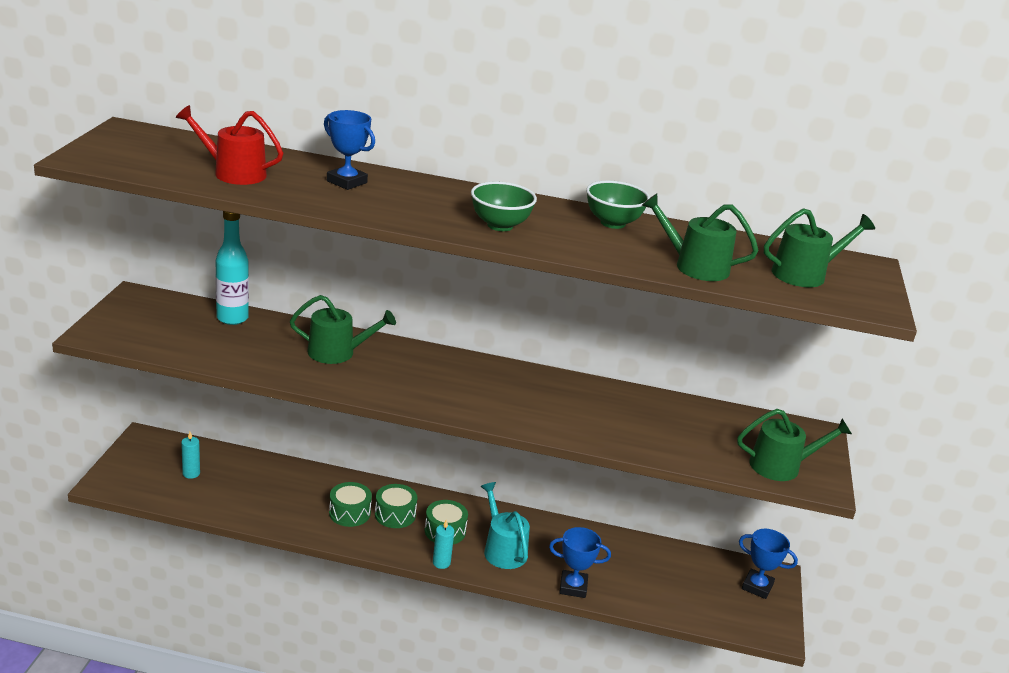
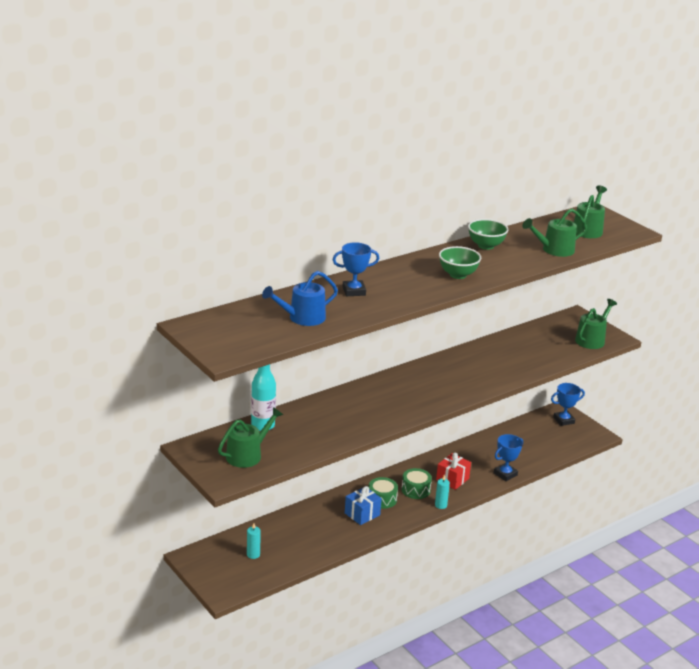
camera: 45 degrees left, 0 degrees up
(234, 173) = (302, 318): red watering can -> blue watering can
(337, 352) = (346, 408): green watering can -> green watering can (247, 455)
(349, 513) = (362, 514): green drum -> blue gift
(503, 549) = (452, 479): turquoise watering can -> red gift

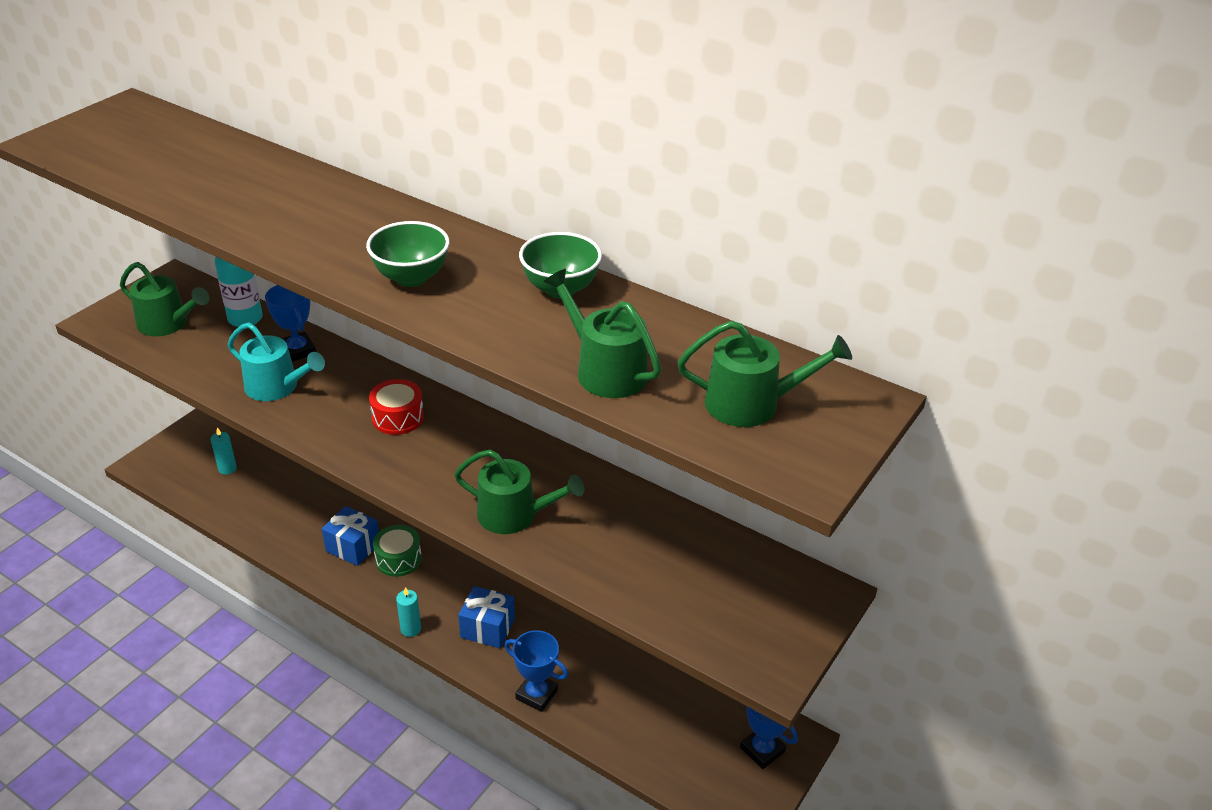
camera: 70 degrees right, 10 degrees up
(302, 318) = (181, 173): blue watering can -> none
(345, 424) = (276, 387): none -> turquoise watering can
(354, 291) = (292, 196): blue trophy -> blue trophy (297, 351)
(398, 391) = (398, 417): none -> red drum
(415, 490) = (439, 591): green drum -> none
(452, 479) = (487, 628): red gift -> blue gift
(592, 340) = (736, 632): green watering can -> green watering can (514, 515)

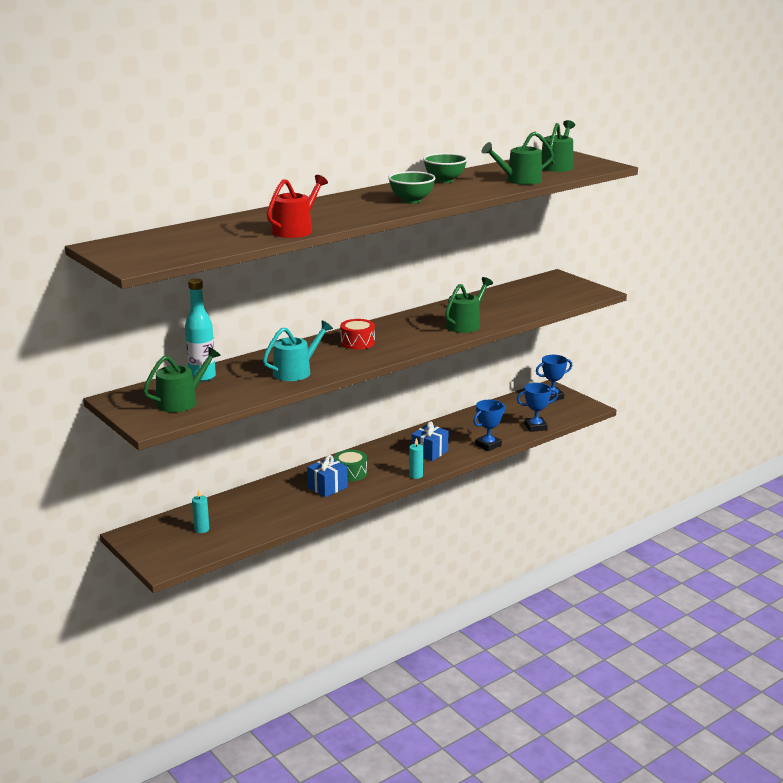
camera: 70 degrees left, 15 degrees down
(216, 211) = (295, 230): none -> red watering can
(297, 351) = (259, 364): blue trophy -> blue trophy (535, 427)

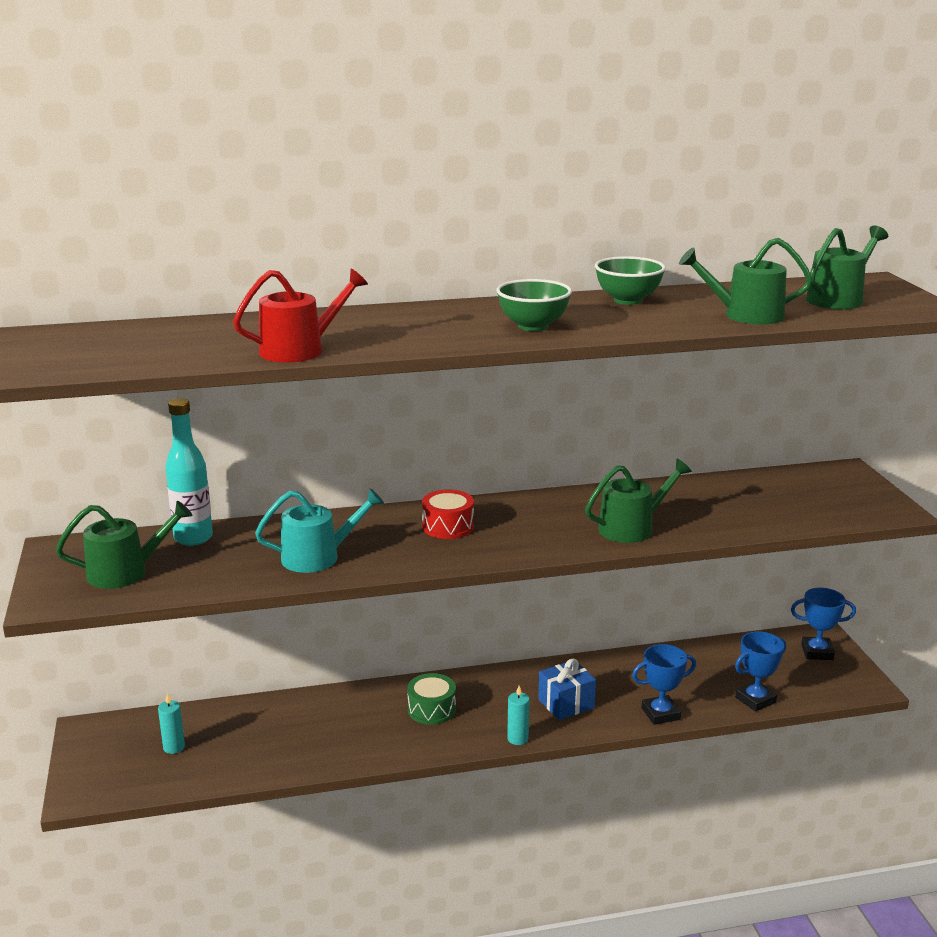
camera: 25 degrees right, 0 degrees up
(327, 487) = (383, 725): blue gift -> none
(535, 427) = (755, 700): blue trophy -> blue trophy turned 45 degrees counterclockwise

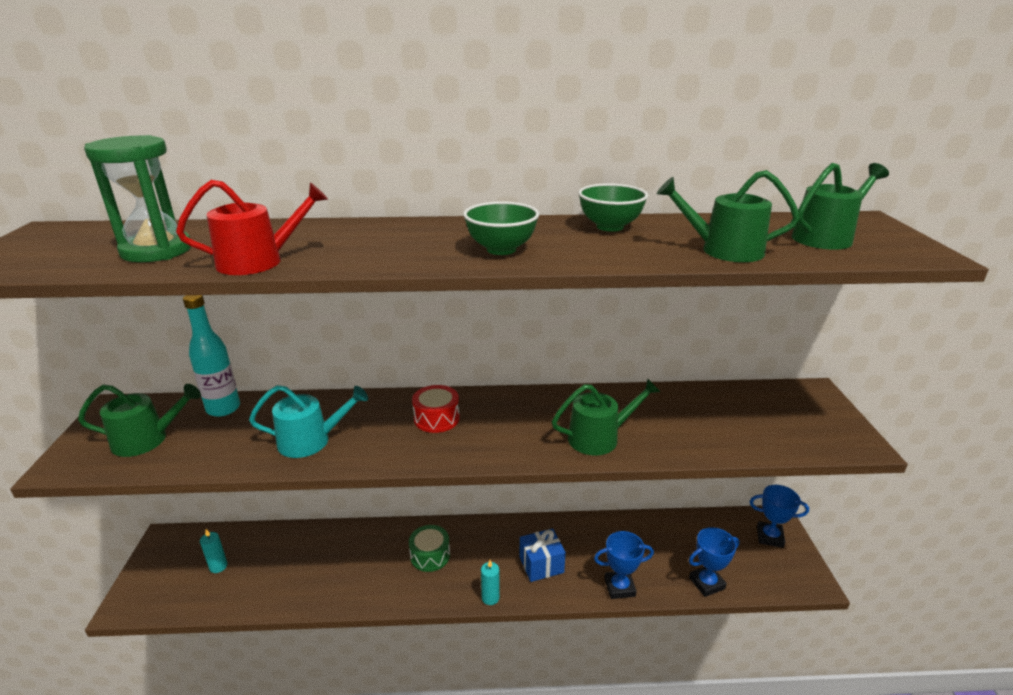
camera: 10 degrees right, 5 degrees up
(179, 347) = (156, 251): none -> green hourglass

